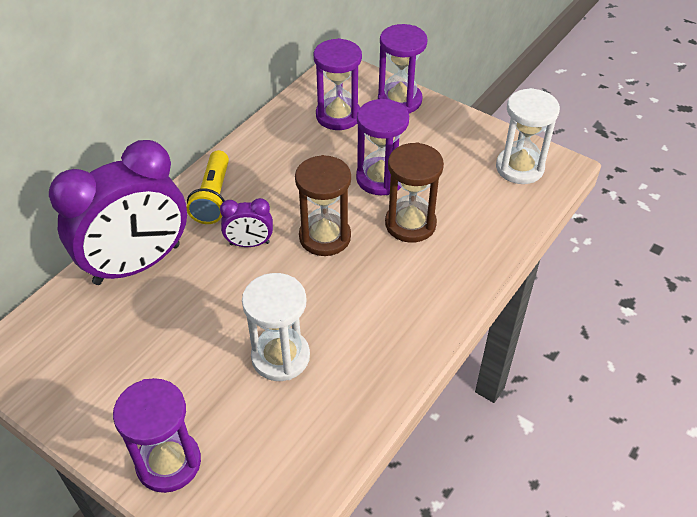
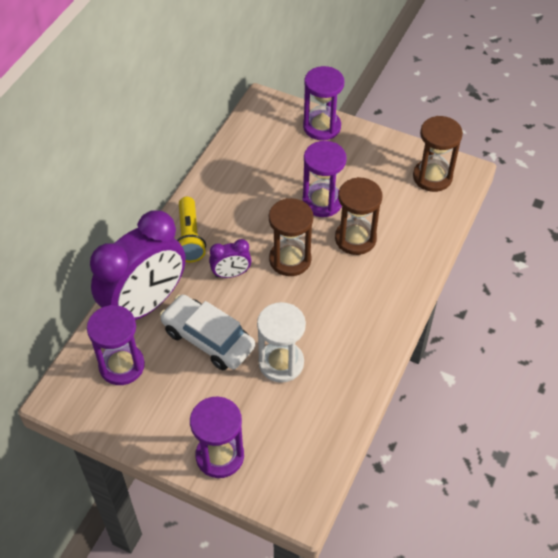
camera: 10 degrees left, 5 degrees up
(199, 315) = (208, 339): none -> white car
(338, 116) = (273, 148): purple hourglass -> purple hourglass (122, 366)
(519, 168) = (432, 177): white hourglass -> brown hourglass

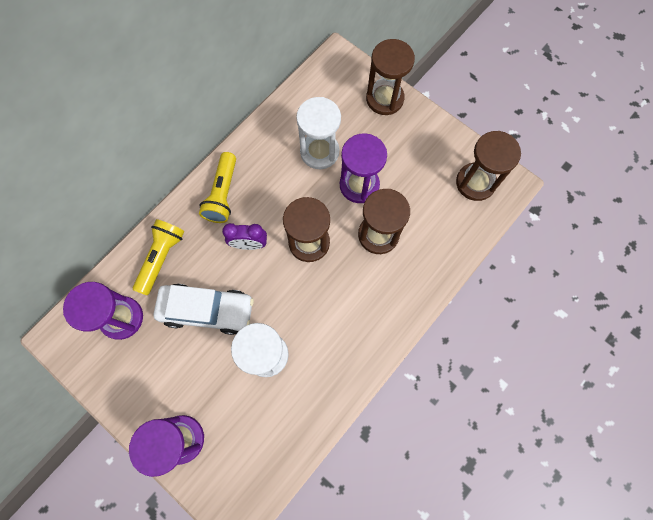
camera: 15 degrees right, 20 degrees up
(145, 305) = (162, 258): purple clock -> yellow flashlight
(208, 339) = (207, 310): white car -> white car turned 135 degrees clockwise
(274, 182) = (319, 152): none -> white hourglass
(322, 127) = (384, 99): purple hourglass -> brown hourglass

